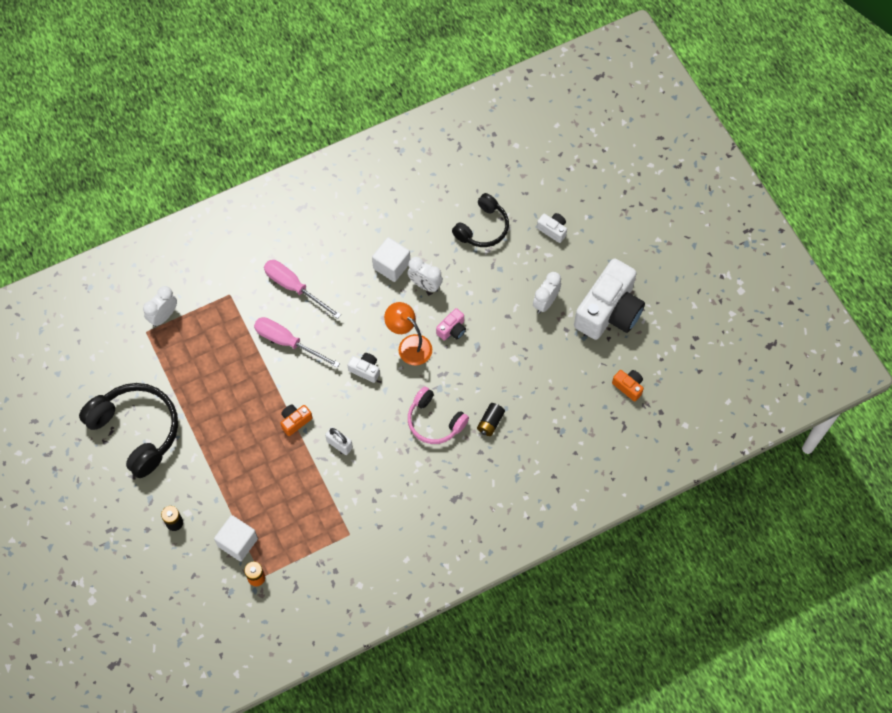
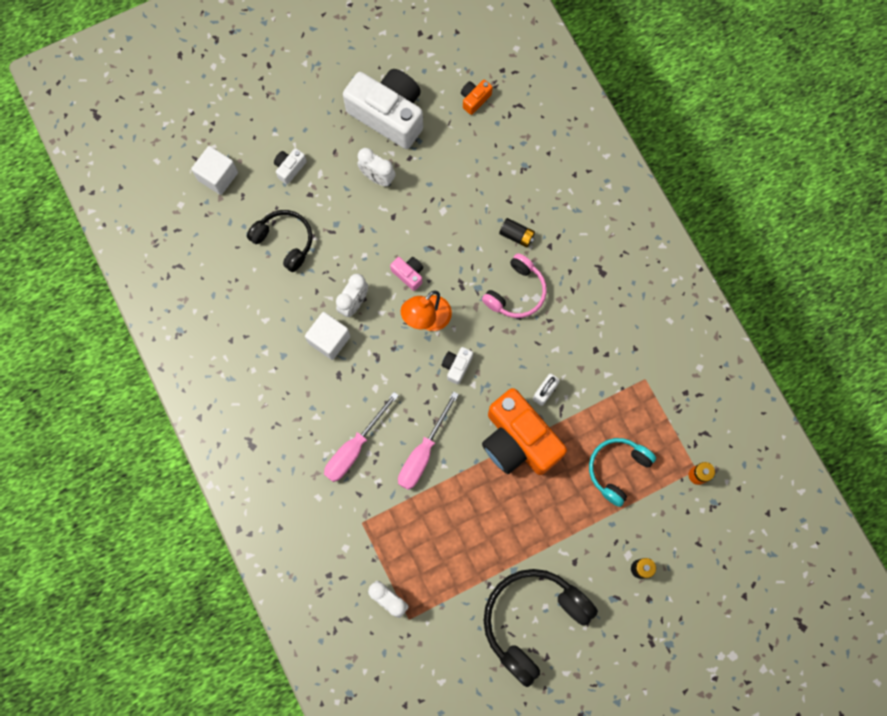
camera: 90 degrees left, 10 degrees up
(238, 542) = (659, 497): white cube -> white cube (218, 176)
(265, 506) = (617, 469): none -> turquoise headphones
(295, 421) = (518, 440): orange camera -> orange camera, size x2.40

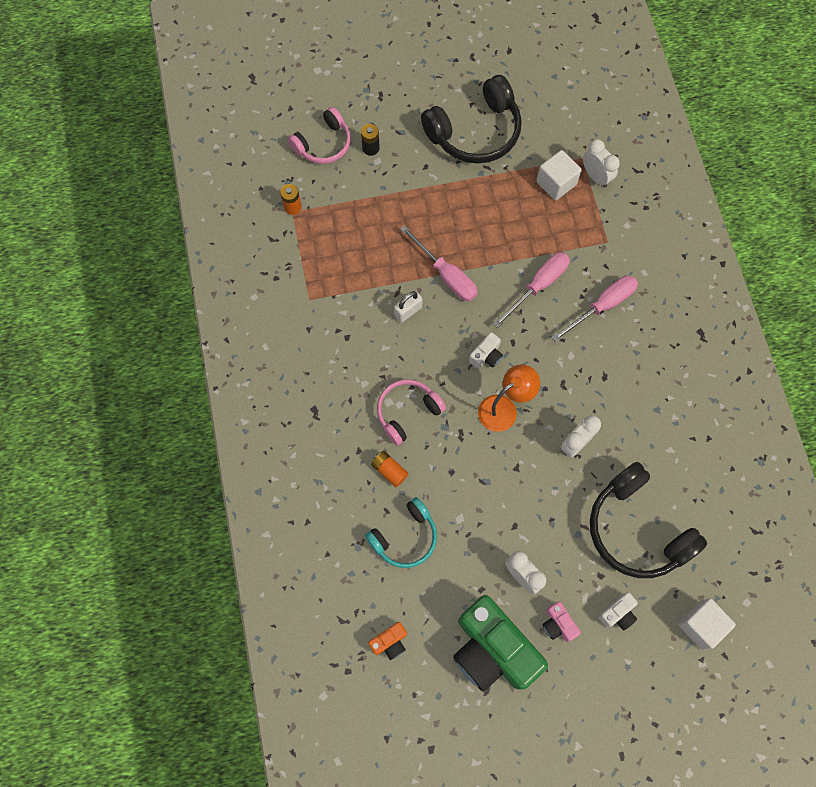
camera: 165 degrees left, 5 degrees down
(284, 241) = (637, 529): black headphones -> black headphones, size x1.61
(329, 339) = (607, 413): white cube -> white cube (556, 183)
(389, 115) = (492, 649): white camera -> green camera
(408, 274) = (512, 459): pink camera -> pink camera (558, 624)
(516, 235) = (389, 470): black battery -> orange battery
(518, 440) = (446, 275): orange camera -> pink screwdriver
(617, 469) = (363, 229): turquoise headphones -> turquoise headphones (404, 537)
(692, 560) = (323, 144): none -> pink headphones

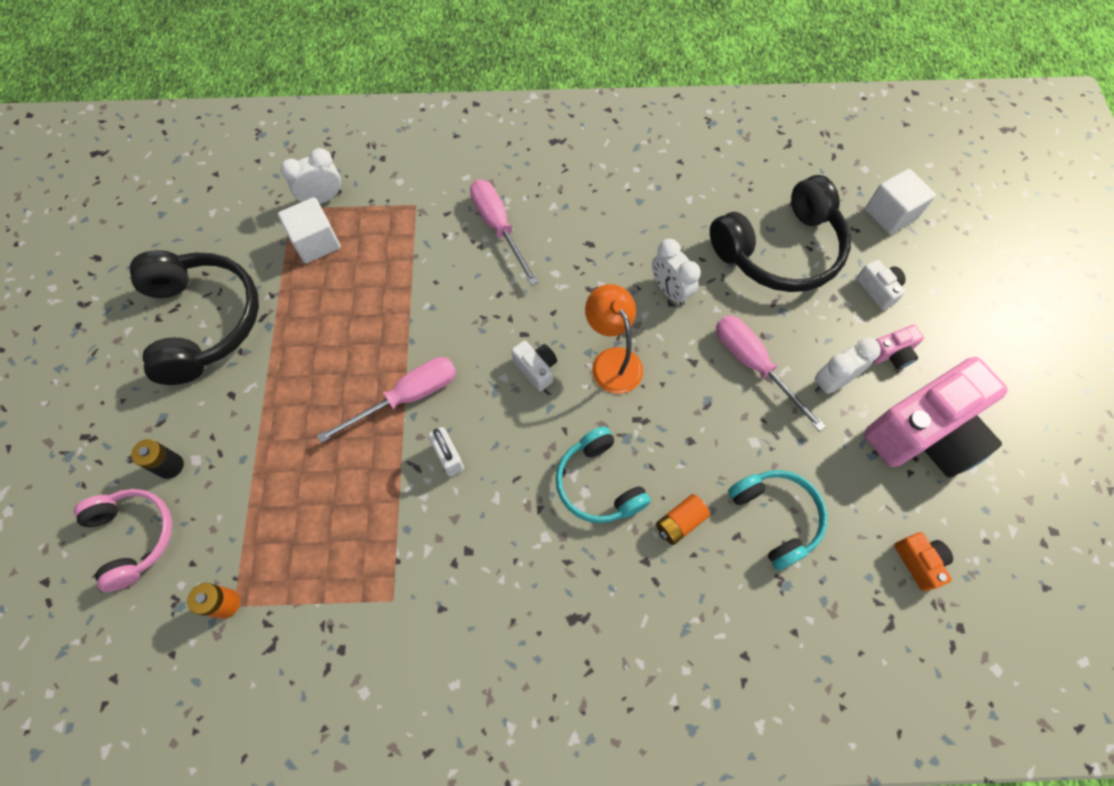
camera: 80 degrees left, 5 degrees down
(407, 412) = (598, 483): pink headphones -> turquoise headphones
(492, 649) = (924, 433): green camera -> pink camera
(538, 286) = (454, 290): pink screwdriver -> pink screwdriver (753, 365)

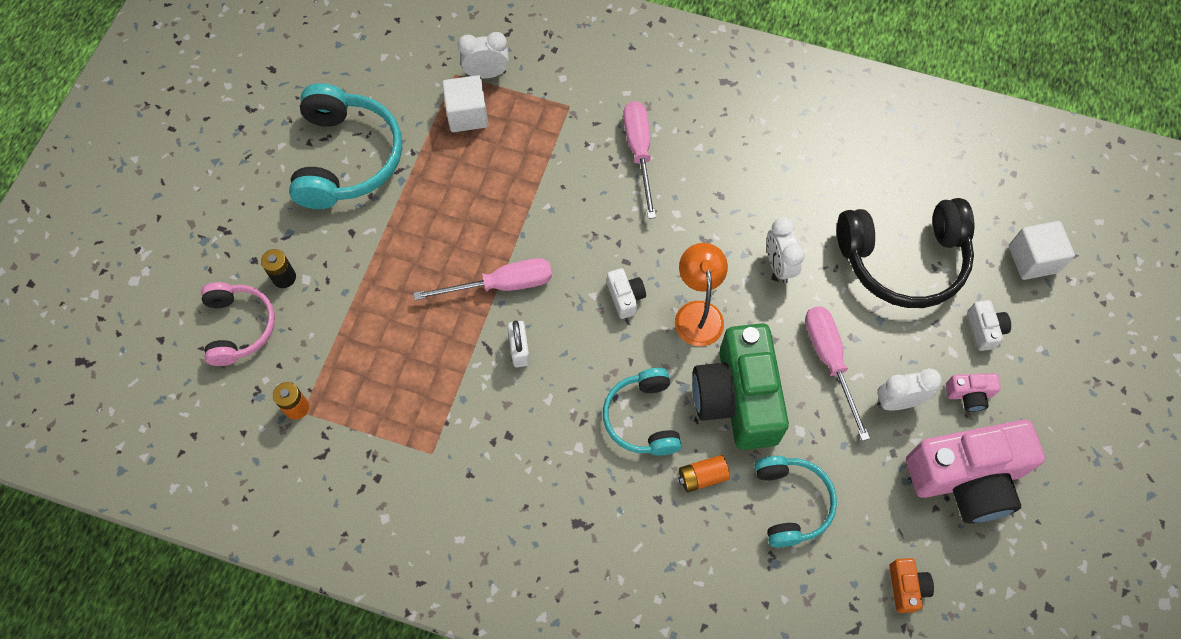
camera: 20 degrees right, 0 degrees up
(203, 321) = (346, 158): black headphones -> turquoise headphones
(682, 431) = (737, 398): none -> green camera

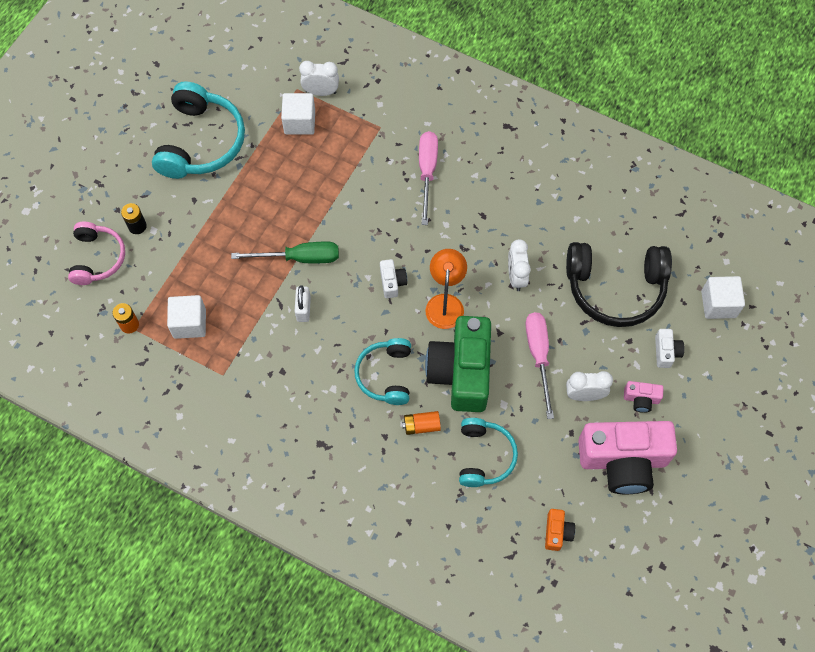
camera: 10 degrees right, 0 degrees up
(375, 392) = (189, 323): none -> white cube
(501, 285) = (299, 258): pink screwdriver -> green screwdriver

